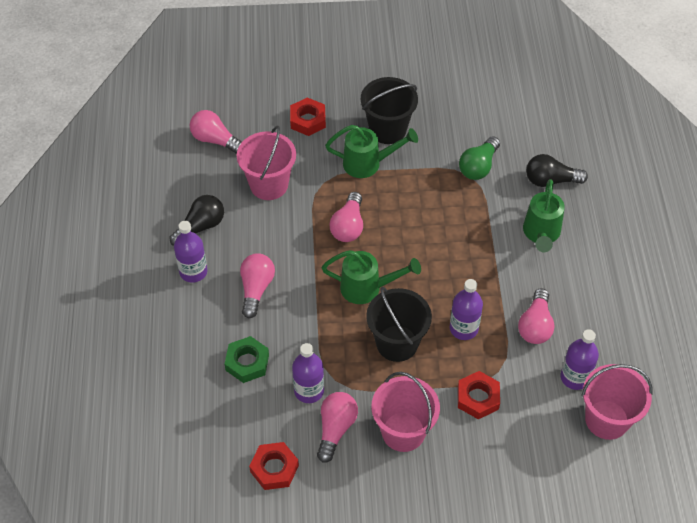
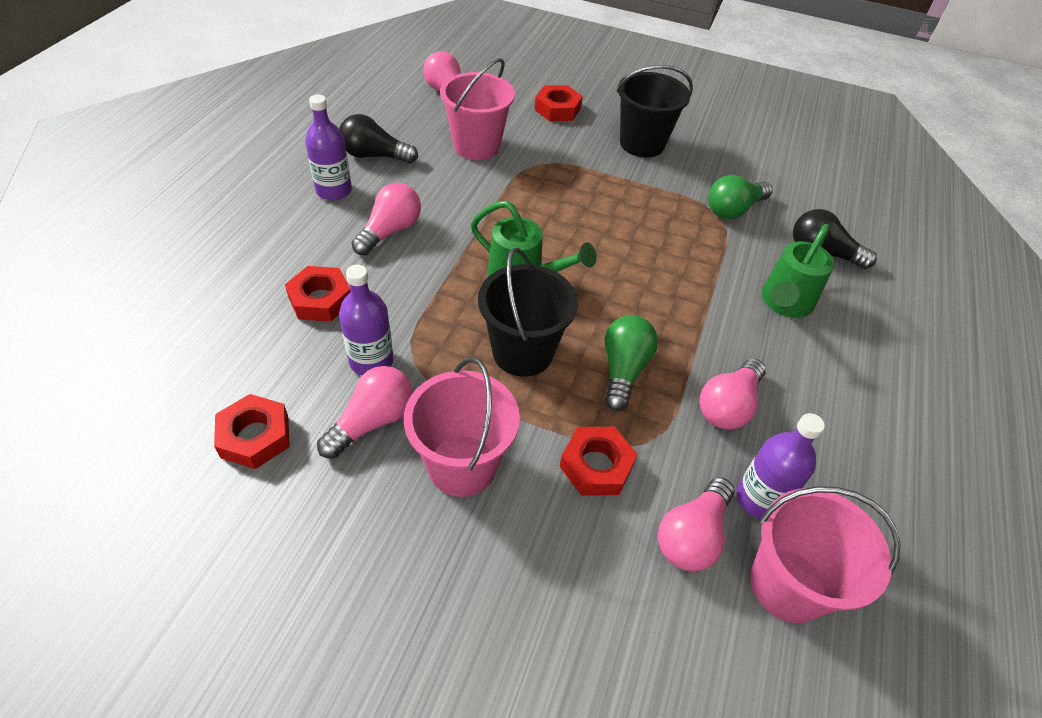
camera: 20 degrees right, 5 degrees down
(200, 227) = (374, 156): black light bulb -> black light bulb turned 150 degrees counterclockwise
(247, 362) = (320, 300): green nut -> red nut
(348, 226) = (540, 211): pink light bulb -> pink light bulb (692, 536)
(368, 163) = (601, 164): green watering can -> none
(463, 328) = (623, 370): purple bottle -> green light bulb

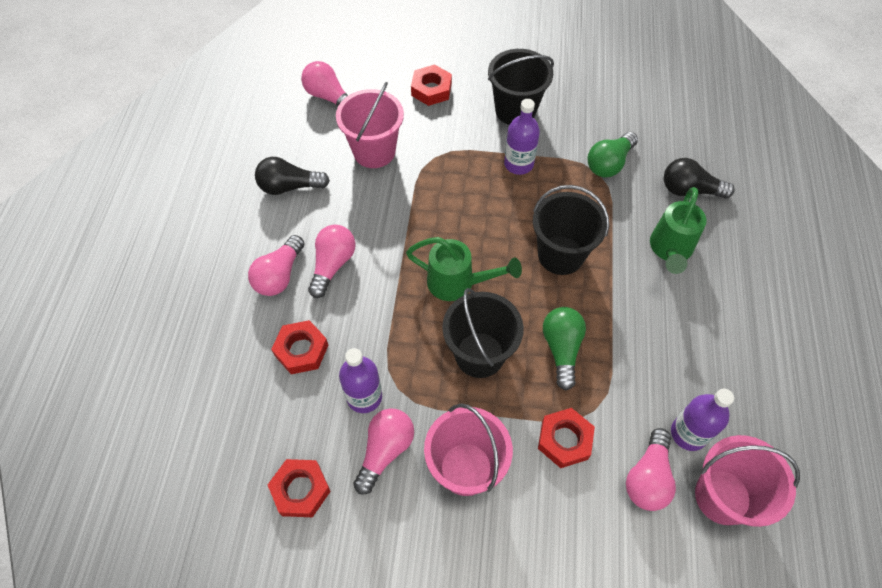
camera: 10 degrees left, 10 degrees up
(334, 190) = (269, 235): purple bottle -> purple bottle (518, 164)
(651, 279) = (560, 255): none -> black bucket
(728, 406) = (648, 359): pink light bulb -> pink light bulb (279, 275)

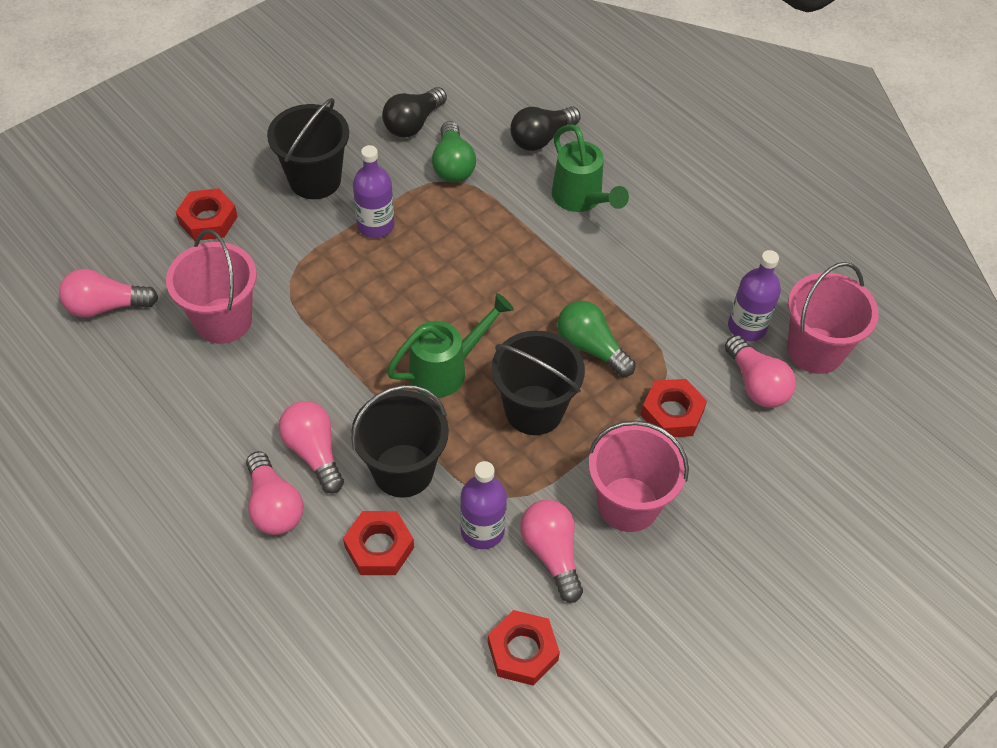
camera: 50 degrees left, 5 degrees down
(289, 186) = (177, 421): black light bulb -> black light bulb (413, 123)
(560, 255) = (502, 274): black bucket -> black bucket (403, 470)

